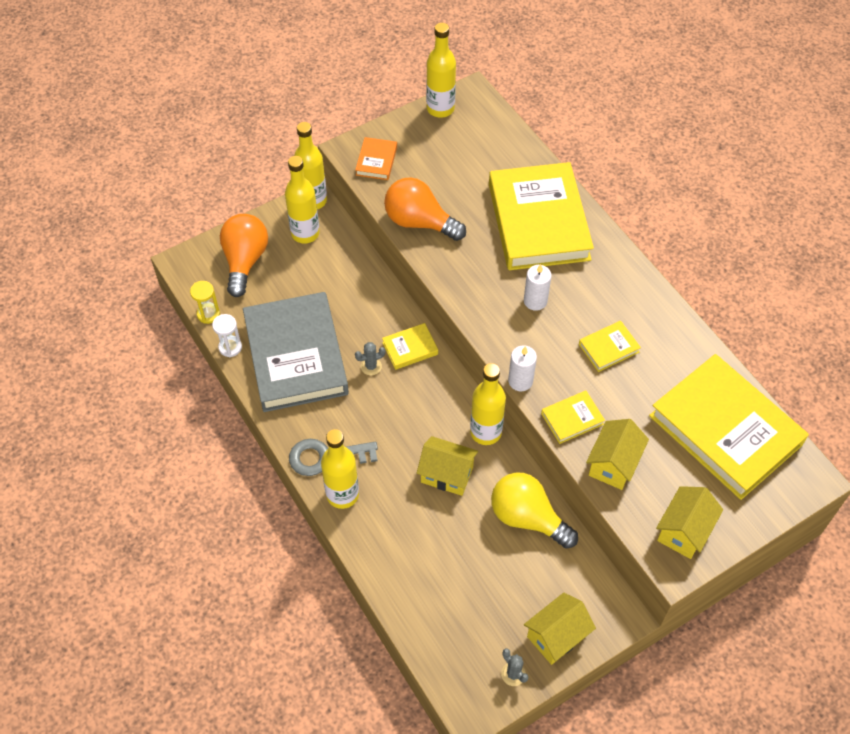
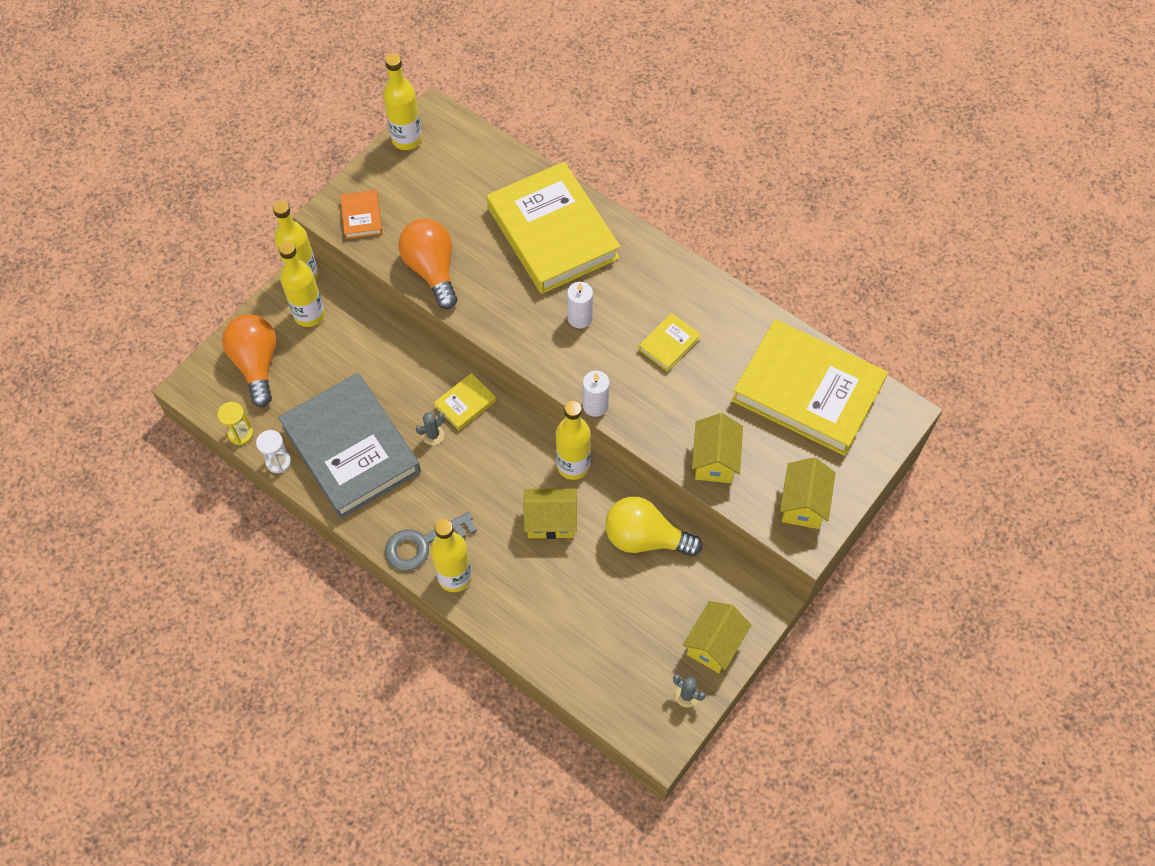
camera: 20 degrees left, 5 degrees up
(419, 222) = (432, 270): orange light bulb -> orange light bulb turned 60 degrees clockwise
(572, 419) = (659, 428): yellow book -> none

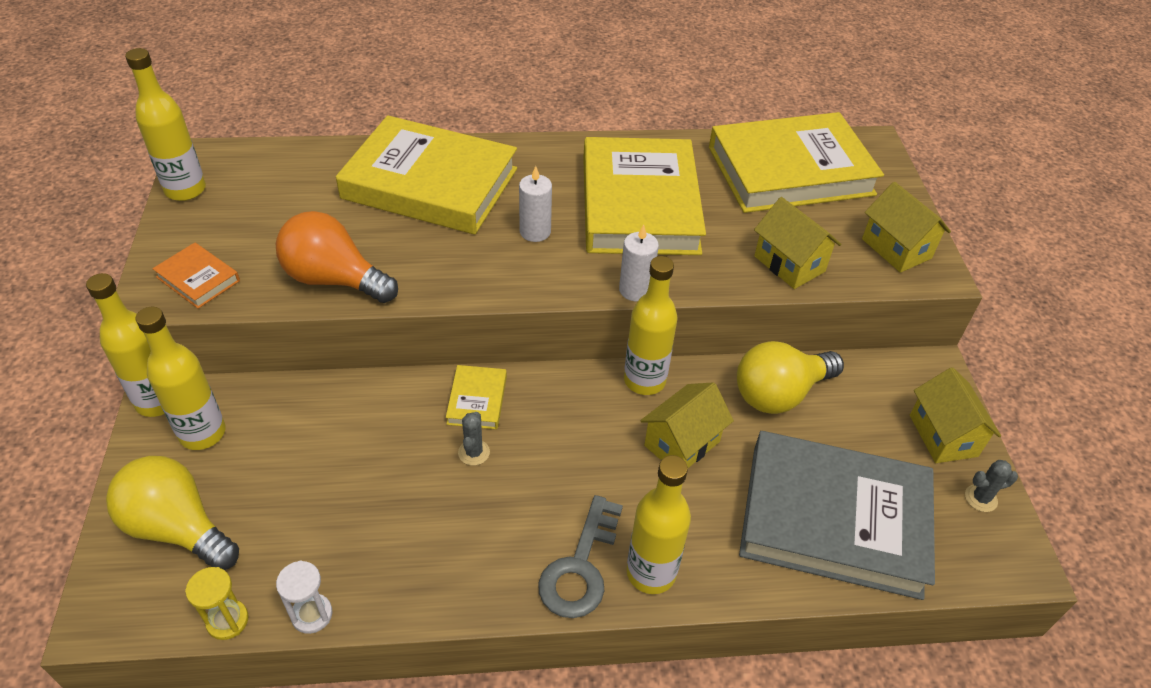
camera: 45 degrees left, 15 degrees down
(257, 364) = (178, 528): orange light bulb -> yellow light bulb
(351, 449) = (393, 533): grey book -> grey book (833, 519)
(669, 344) = (639, 204): yellow book -> yellow book, size x2.41

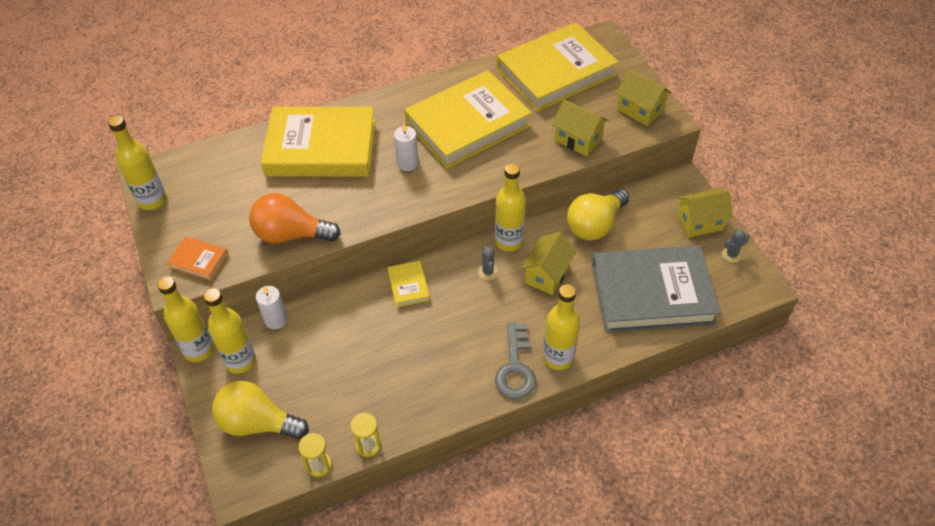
camera: 15 degrees left, 5 degrees up
(312, 614) = (368, 445): white hourglass -> yellow hourglass
(474, 452) = (421, 319): grey cactus -> grey cactus (488, 272)
(635, 290) = (489, 185): white candle -> white candle (276, 320)
(639, 204) = (467, 124): yellow book -> yellow book turned 75 degrees clockwise
(943, 435) = (699, 223): yellow house -> yellow house turned 75 degrees counterclockwise

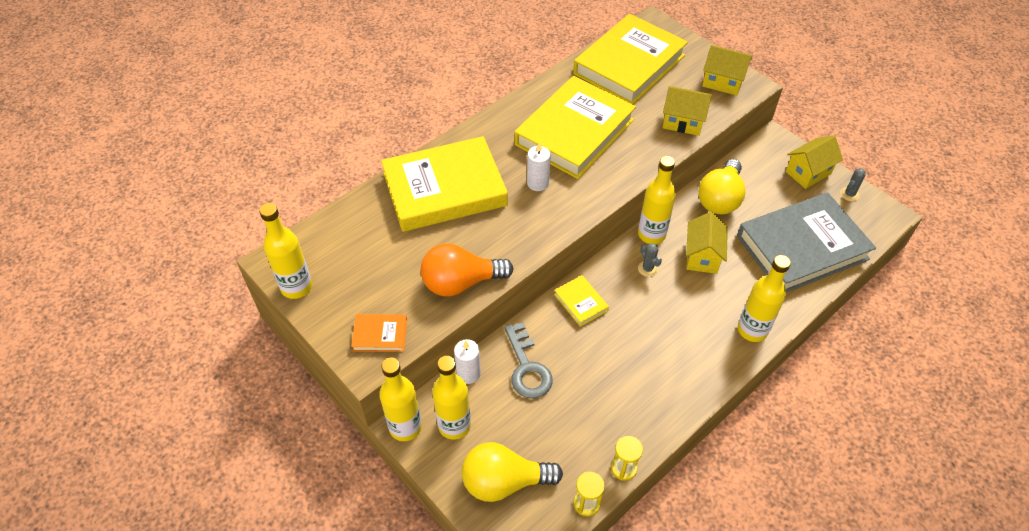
camera: 20 degrees left, 0 degrees up
(515, 367) = (719, 350): grey key -> grey key (527, 367)

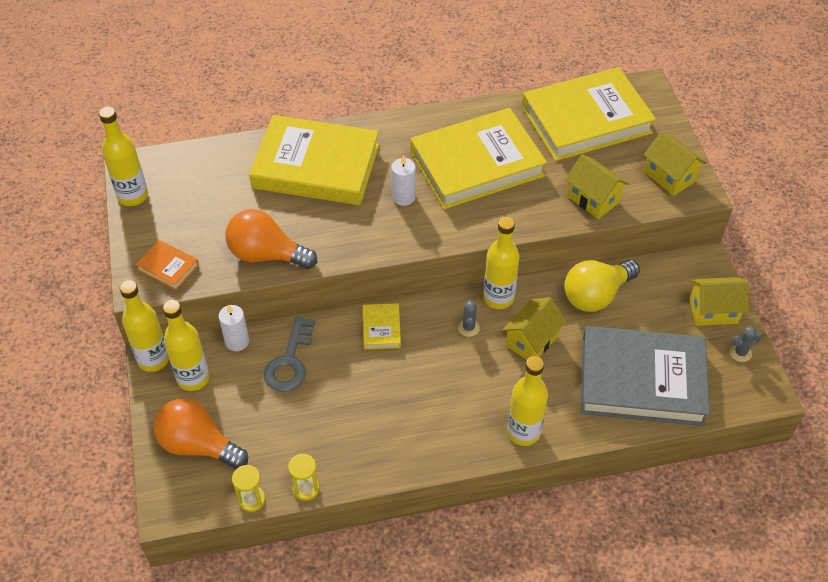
camera: 30 degrees right, 0 degrees up
(504, 481) = (198, 445): yellow light bulb -> orange light bulb

